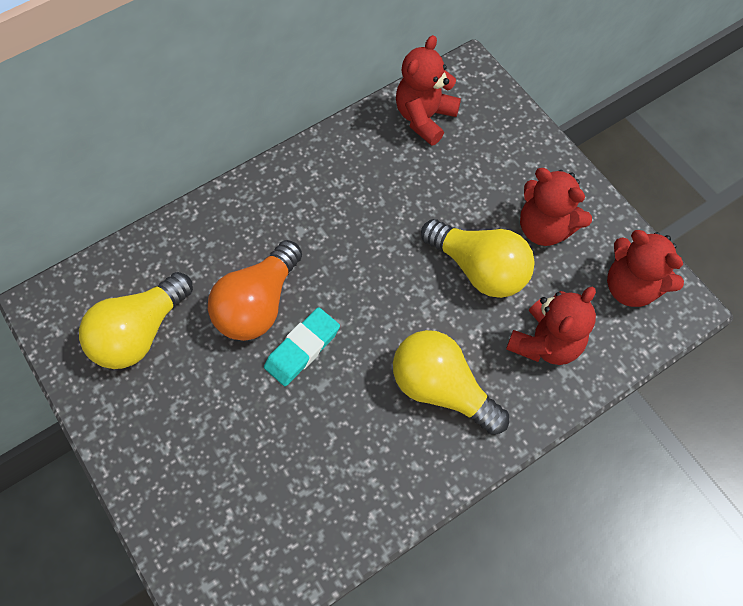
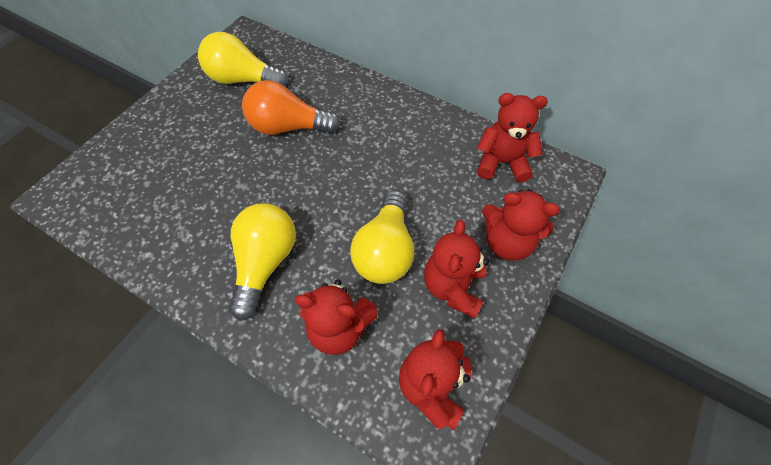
camera: 65 degrees right, 5 degrees down
(302, 348) = (265, 163): turquoise eraser -> none
(518, 160) = (507, 242): none -> red teddy bear

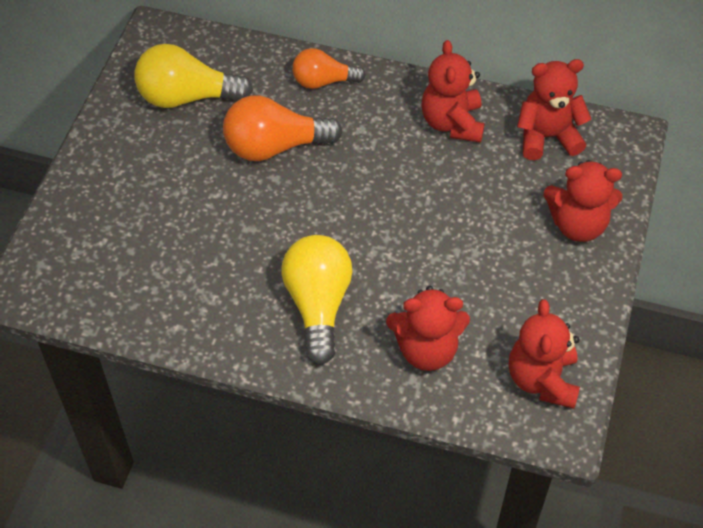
camera: 15 degrees left, 5 degrees down
(344, 87) = (323, 81): none -> orange light bulb
(385, 250) = (447, 262): yellow light bulb -> none
(453, 287) = (533, 283): red teddy bear -> red teddy bear (452, 123)

